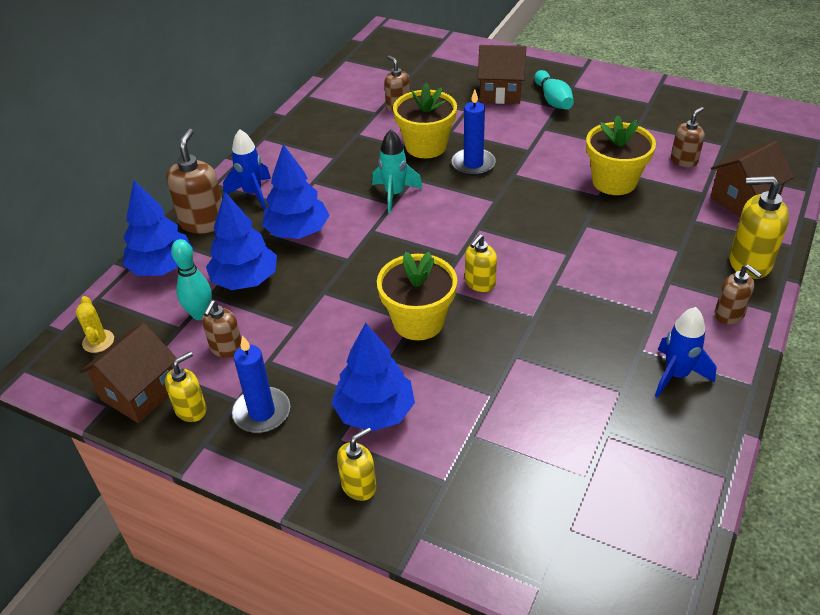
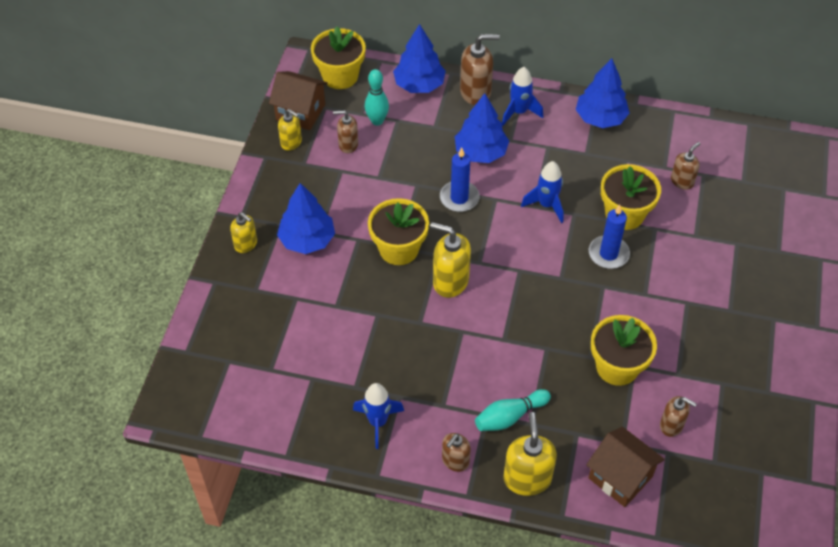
camera: 75 degrees right, 10 degrees up
(98, 341) = (340, 76): yellow cactus -> yellow flower pot
(245, 280) = (418, 136): blue tree -> blue tree (600, 118)
(262, 412) = (295, 179): blue candle -> blue candle (459, 198)
(394, 194) = (546, 205): turquoise rocket -> blue rocket
(480, 283) = (450, 281): yellow soap dispenser -> yellow soap dispenser, size x1.63
(500, 92) = (737, 259): brown house -> none
(553, 100) = (741, 305): turquoise bowling pin -> turquoise bowling pin (510, 416)

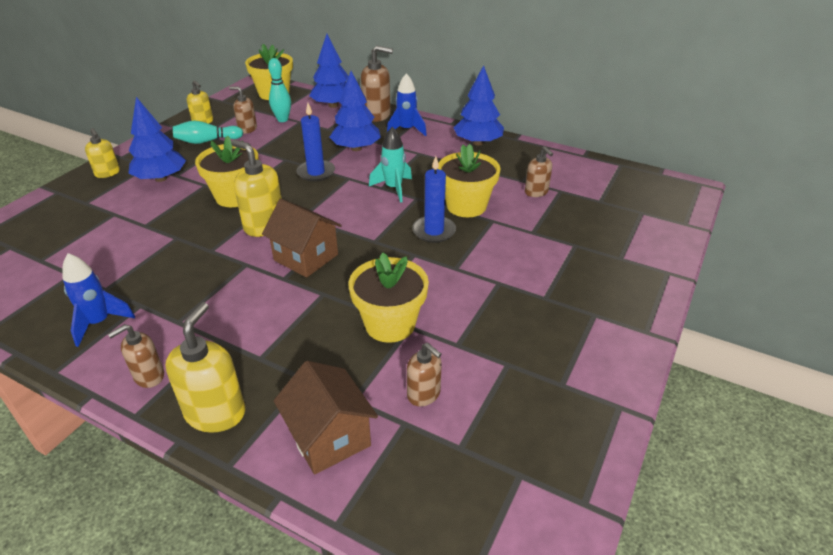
camera: 15 degrees right, 15 degrees down
(300, 112) = (226, 107): brown house -> brown house (306, 257)
(510, 416) = (241, 346): turquoise bowling pin -> turquoise bowling pin (207, 141)
(546, 205) = (393, 188): blue rocket -> turquoise rocket
(682, 181) = (536, 192): brown soap dispenser -> brown soap dispenser turned 90 degrees clockwise

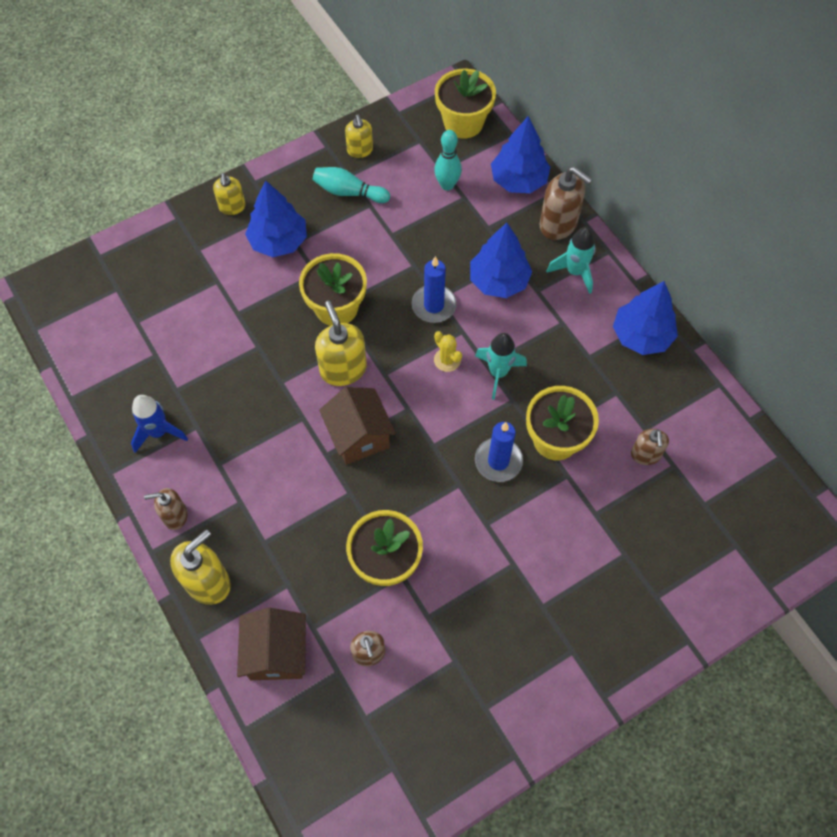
camera: 30 degrees right, 25 degrees up
(247, 129) = (400, 187): brown soap dispenser -> none
(348, 194) = (447, 360): none -> yellow cactus
(406, 130) = (575, 272): blue rocket -> turquoise rocket

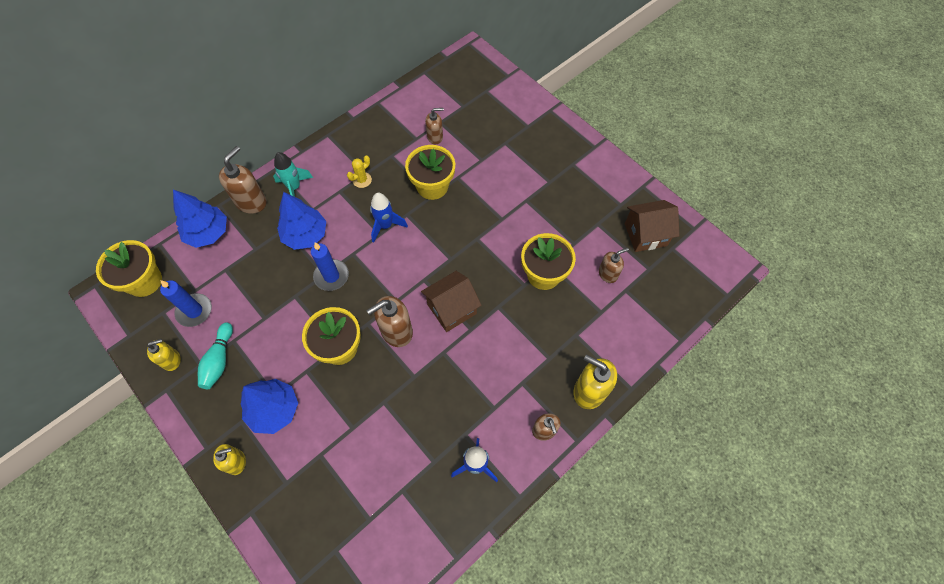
camera: 100 degrees left, 0 degrees up
(277, 653) = (625, 331): brown house -> brown house (645, 234)
(343, 369) = (396, 331): yellow soap dispenser -> brown soap dispenser
(447, 185) = (212, 284): turquoise bowling pin -> none
(447, 360) = (379, 260): yellow cactus -> yellow cactus (362, 180)
(498, 373) = (385, 226): turquoise rocket -> blue rocket
(498, 461) = (455, 217): blue candle -> blue candle (194, 311)
(641, 335) = (345, 145): blue tree -> none

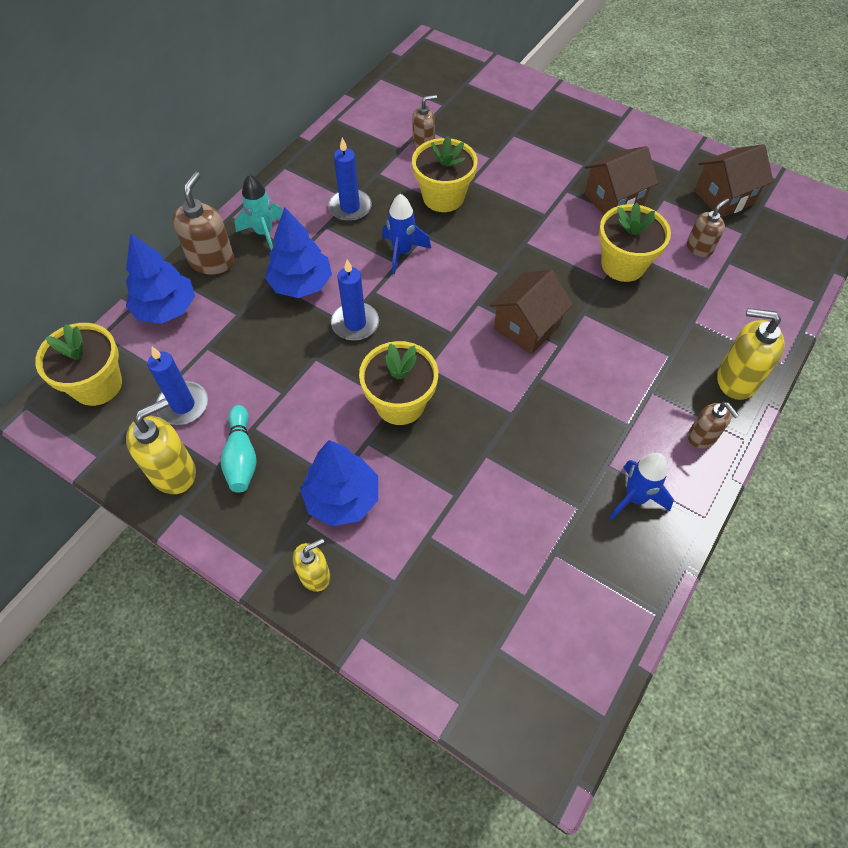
camera: 15 degrees left, 5 degrees down
(171, 360) = (173, 472): yellow soap dispenser -> yellow soap dispenser, size x1.63
(362, 180) = (350, 207): yellow cactus -> blue candle
(396, 331) = (467, 368): brown soap dispenser -> none
(559, 217) = (613, 200): none -> brown house

